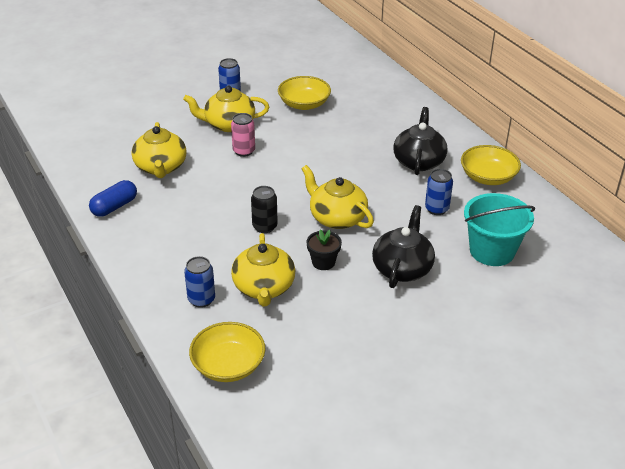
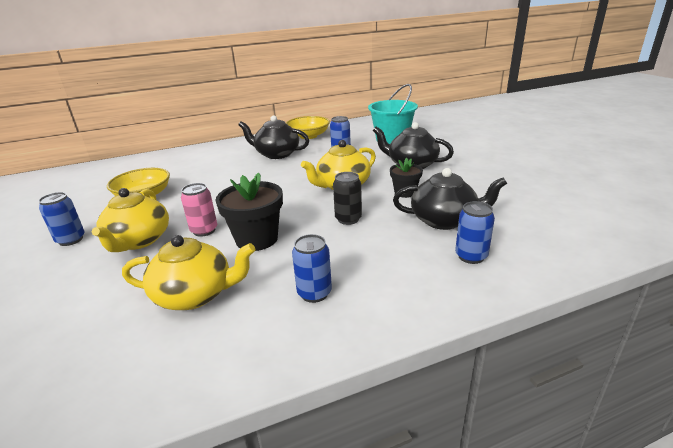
camera: 80 degrees left, 10 degrees down
(114, 207) = (272, 340): blue capsule -> none
(158, 218) = (314, 293): none -> blue can
(228, 365) = (564, 239): yellow bowl -> none
(230, 180) = (257, 239): none -> black flower pot
(264, 288) = (444, 220): yellow teapot -> black teapot

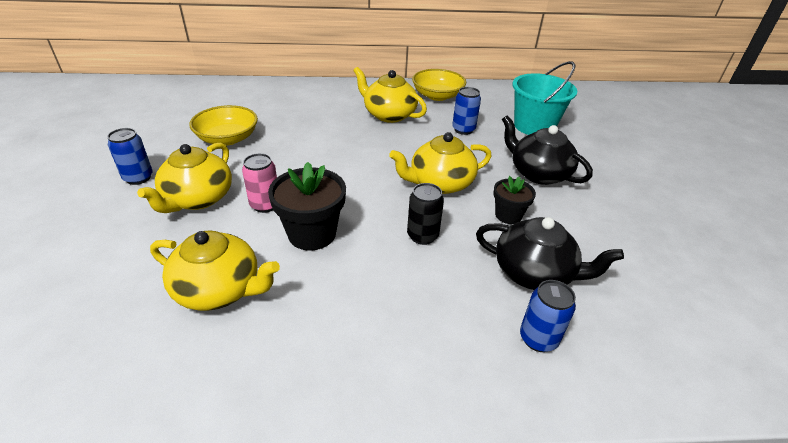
camera: 15 degrees right, 10 degrees up
(276, 154) = (389, 115): black teapot -> yellow teapot
(314, 293) = (336, 330): blue can -> none

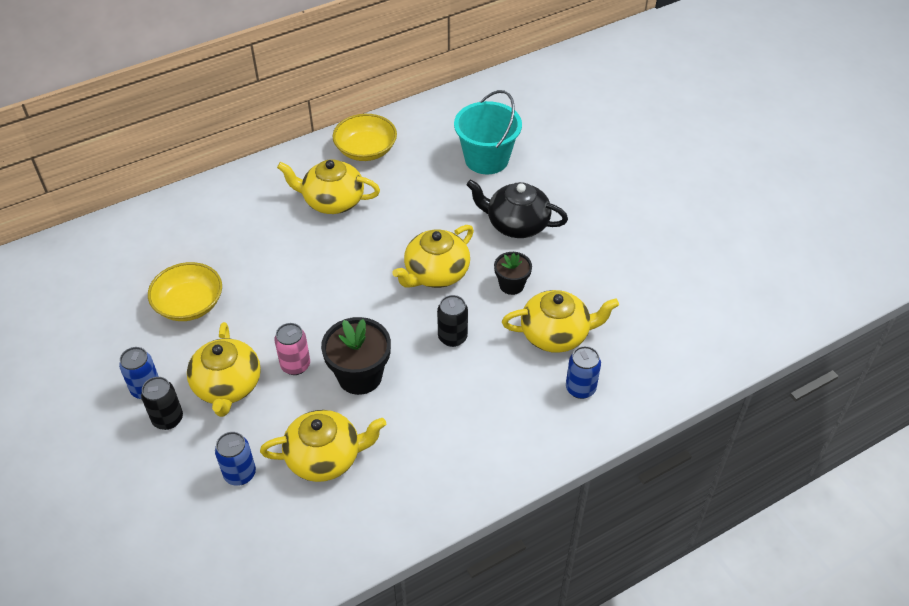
camera: 25 degrees left, 10 degrees up
(129, 203) = (168, 419): none -> black can
(463, 130) = (420, 192): blue can -> blue can (240, 474)
(534, 273) = (556, 334): black teapot -> yellow teapot

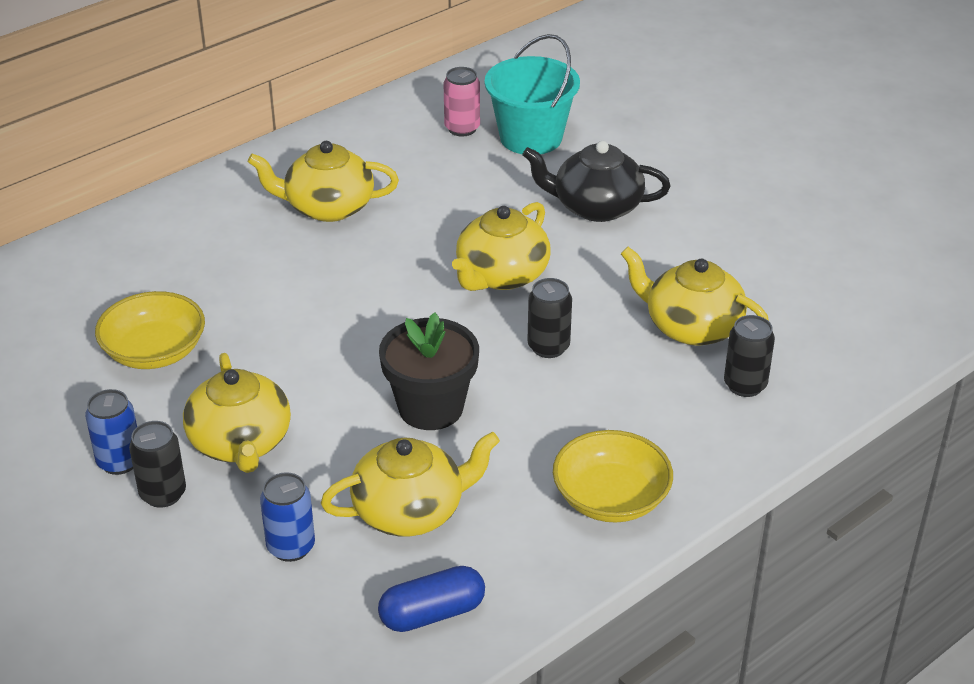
camera: 10 degrees left, 10 degrees down
(295, 365) = (333, 406): pink can -> pink can (462, 128)
(318, 541) = (432, 613): none -> blue capsule
(366, 150) = (357, 143): yellow bowl -> yellow bowl (610, 498)
(511, 285) = (611, 277): black flower pot -> none
(556, 334) = (691, 327): yellow teapot -> yellow teapot turned 135 degrees counterclockwise
(580, 388) = (745, 385): blue can -> black can

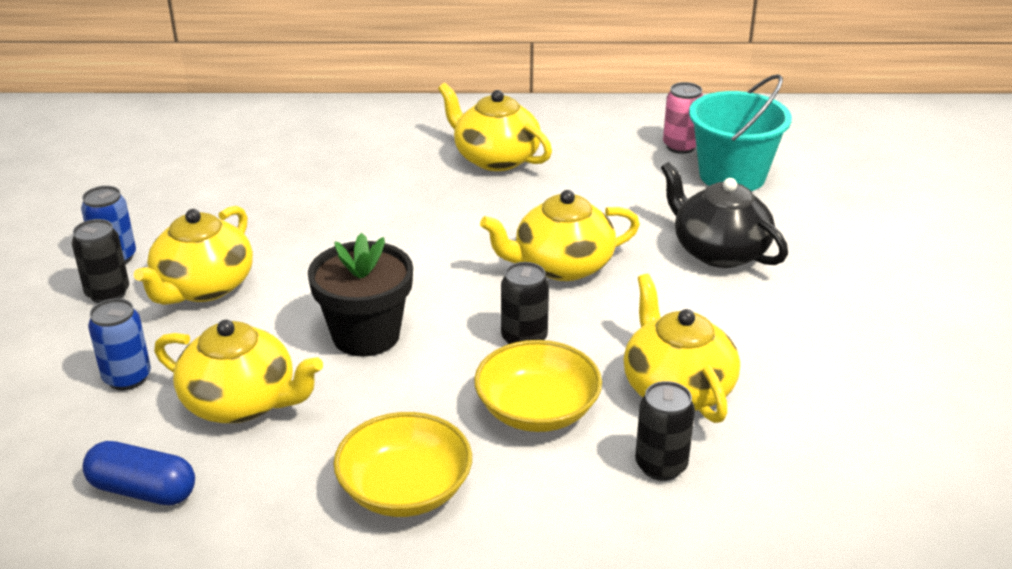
camera: 40 degrees right, 5 degrees down
(154, 351) = (241, 199): yellow bowl -> yellow bowl (537, 410)

